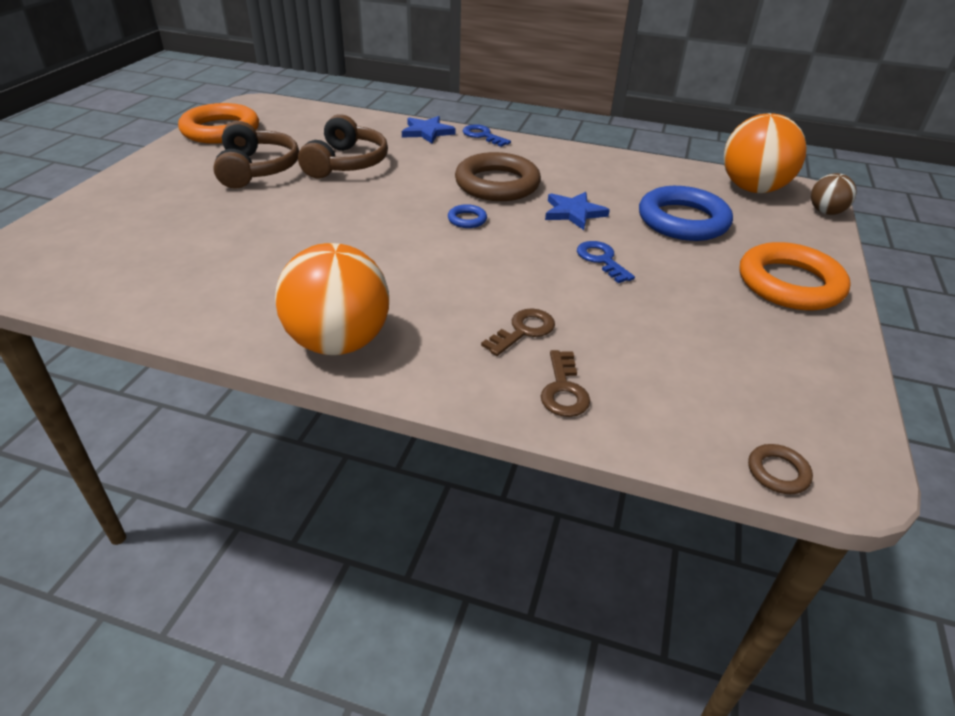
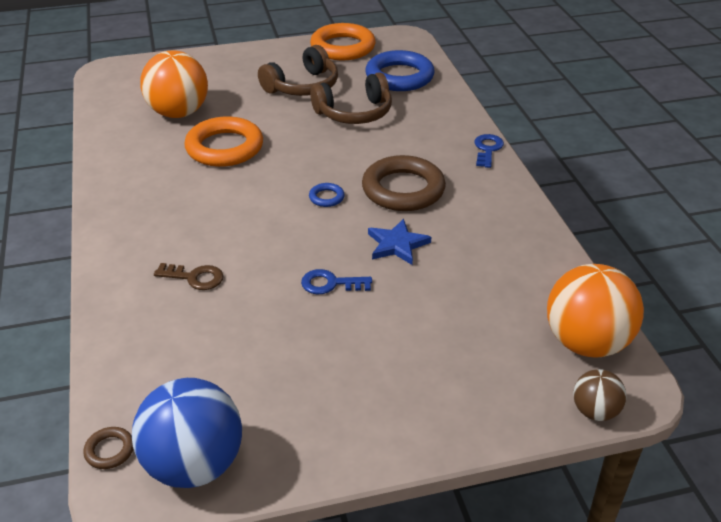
camera: 60 degrees right, 0 degrees up
(338, 342) = (124, 209): orange ball -> orange ball (178, 113)
(427, 132) = (456, 122): blue star -> none
(563, 390) = (138, 318): brown key -> none
(601, 260) = (330, 284): blue key -> blue key turned 120 degrees counterclockwise
(683, 221) = (454, 311): blue ring -> blue ring (399, 76)
(789, 284) = (398, 409): orange ring -> orange ring (224, 147)
(820, 416) = (194, 464): none -> blue ball

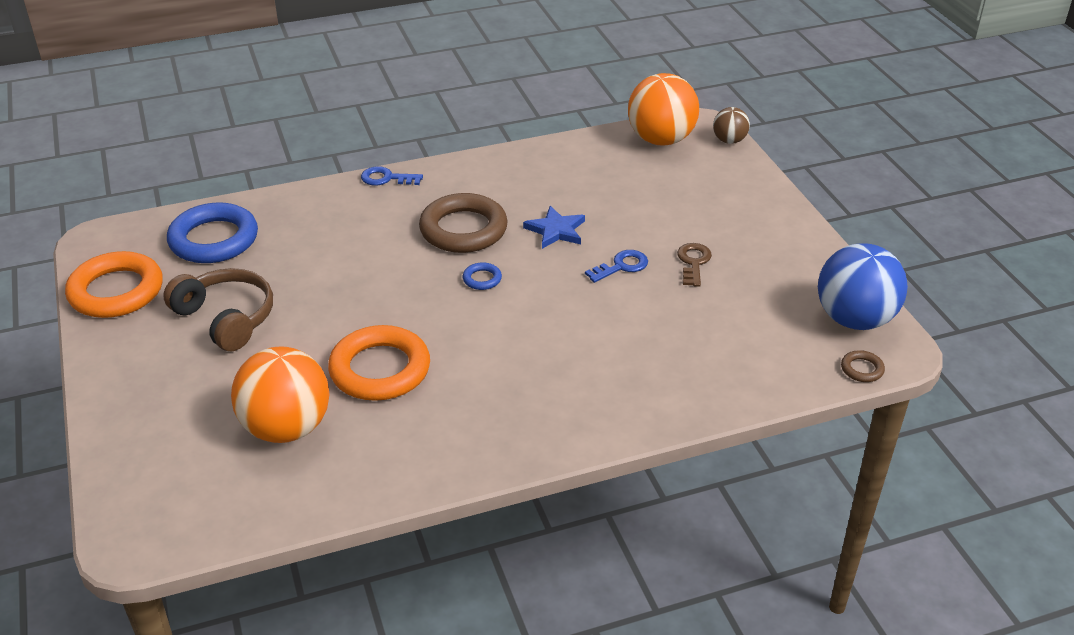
camera: 95 degrees left, 0 degrees up
(194, 277) = (632, 355): brown key -> brown key (693, 262)
(330, 284) = (621, 266): blue key -> blue key turned 120 degrees counterclockwise
(354, 113) = (302, 270): brown headphones -> none

